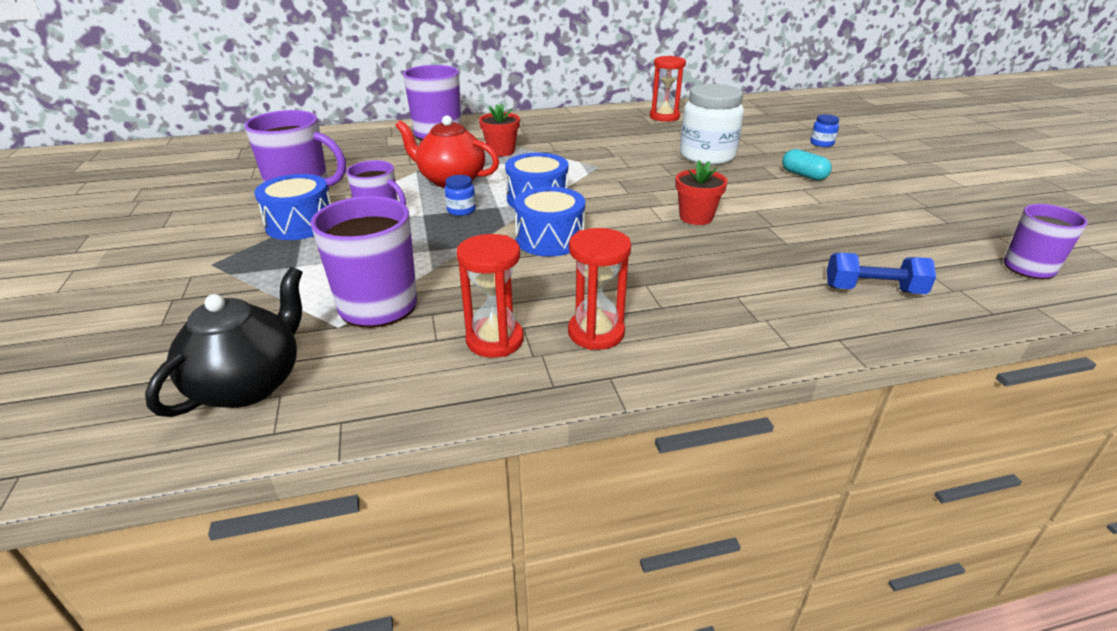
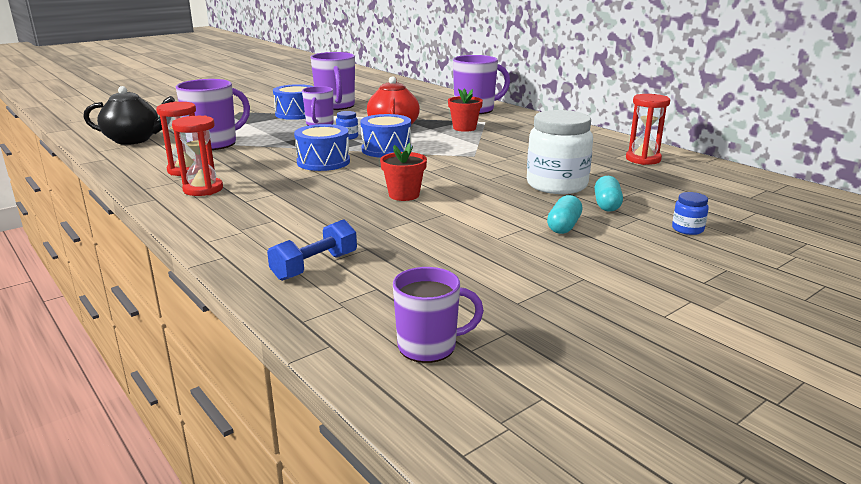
camera: 65 degrees right, 10 degrees down
(762, 152) = (606, 205): none -> turquoise capsule
(873, 290) = (315, 266): blue dumbbell -> blue dumbbell turned 60 degrees clockwise

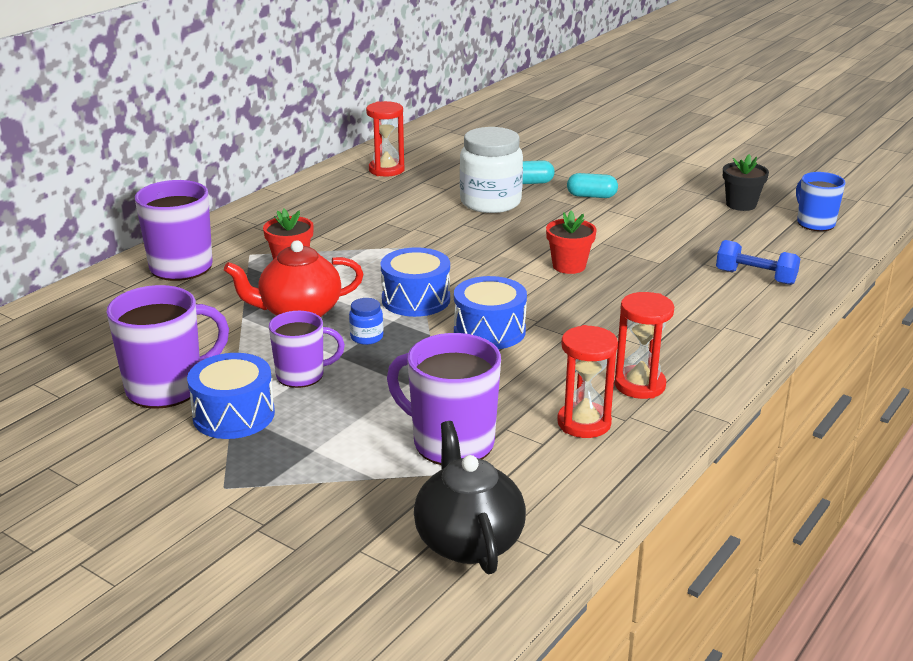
camera: 105 degrees left, 5 degrees up
(429, 346) = (814, 223): purple mug -> blue mug
(515, 307) = (741, 204): none -> black flower pot
(687, 229) = (562, 158): blue jar -> none

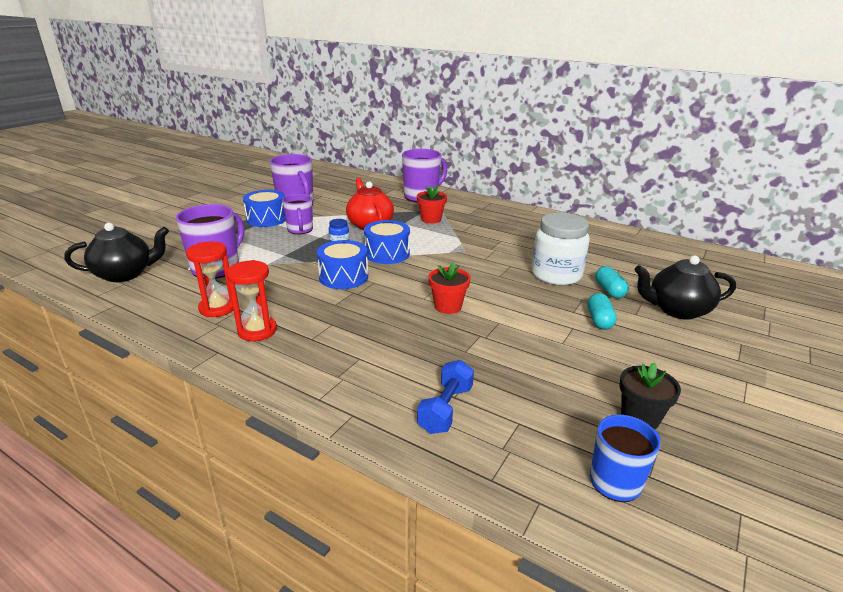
camera: 85 degrees right, 0 degrees up
(386, 170) = (593, 237): red hourglass -> none
(568, 162) = (677, 310): none -> black teapot

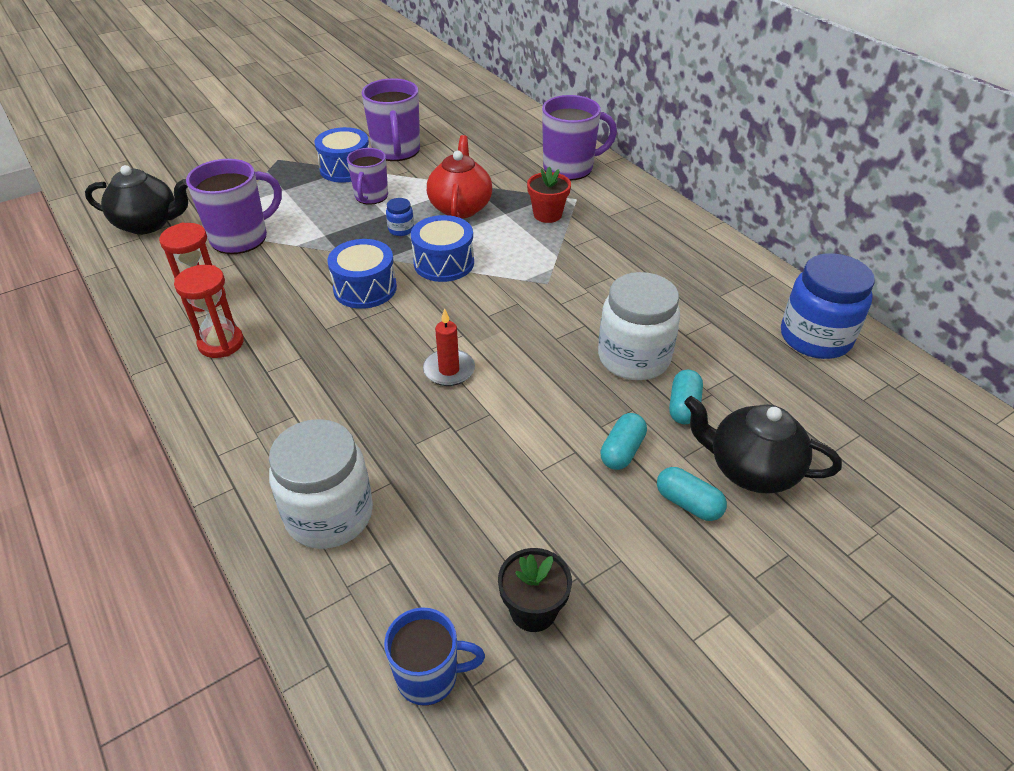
camera: 25 degrees right, 15 degrees up
(445, 409) = (329, 515): blue dumbbell -> white jar
(448, 306) = (449, 370): red flower pot -> red candle
(641, 245) = (815, 338): none -> blue jar
(664, 335) = (688, 503): none -> turquoise capsule

